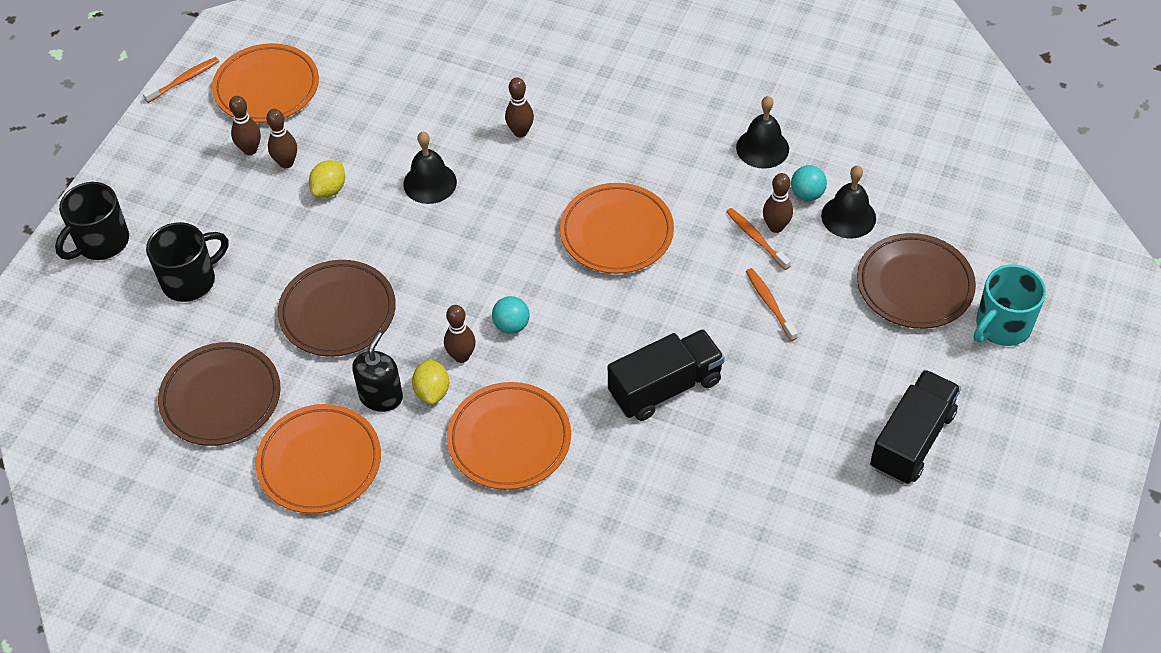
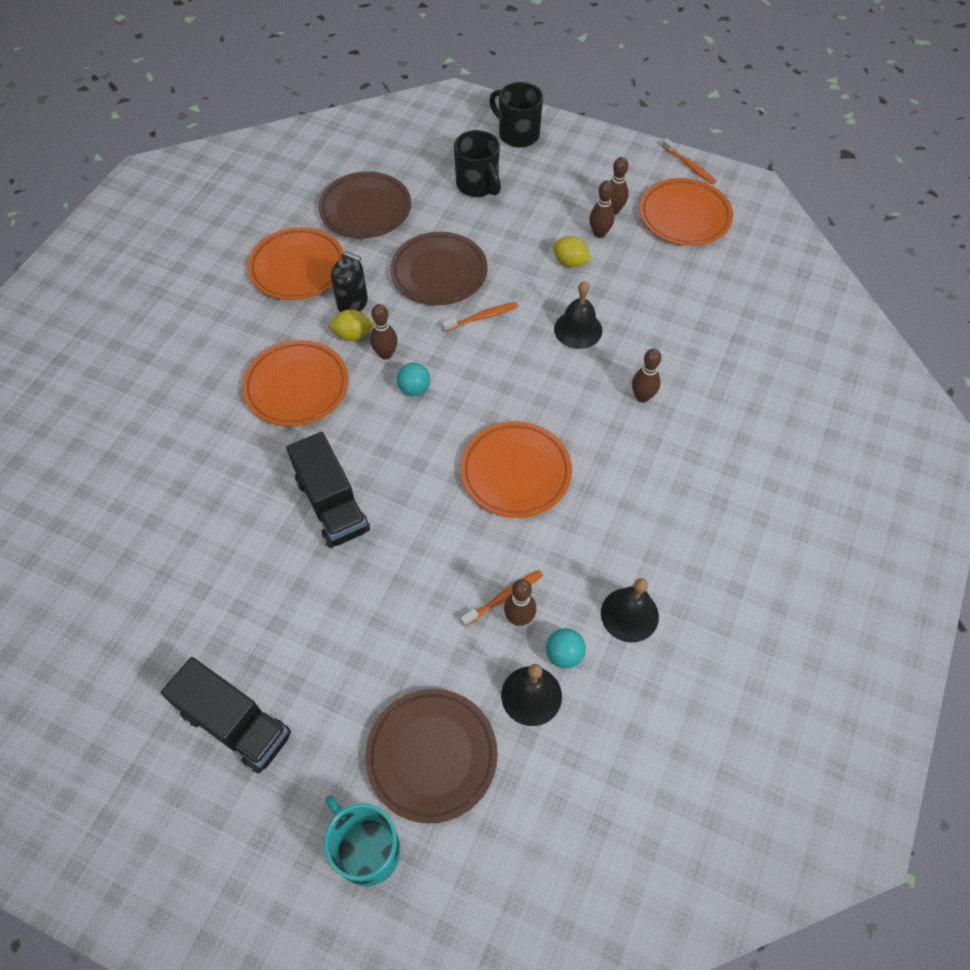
camera: 90 degrees right, 5 degrees up
(769, 304) = (419, 603): orange toothbrush -> orange toothbrush (482, 317)

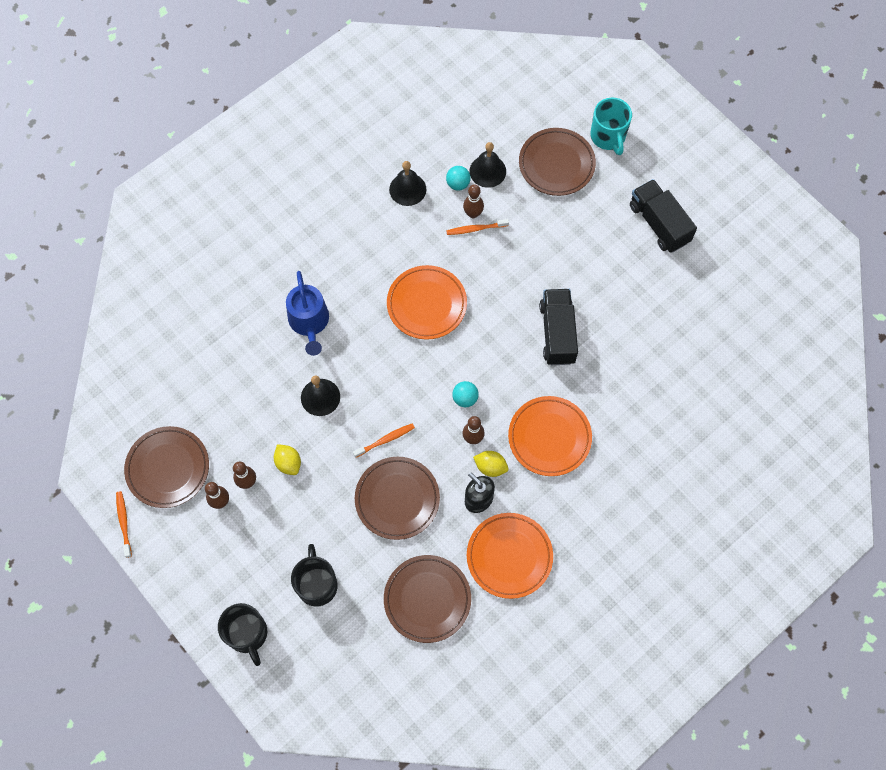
camera: 155 degrees left, 10 degrees up
(482, 317) = (385, 440): orange toothbrush -> orange toothbrush turned 150 degrees clockwise
(642, 397) = (309, 322): brown bowling pin -> blue watering can
(684, 216) = (168, 468): orange plate -> brown plate

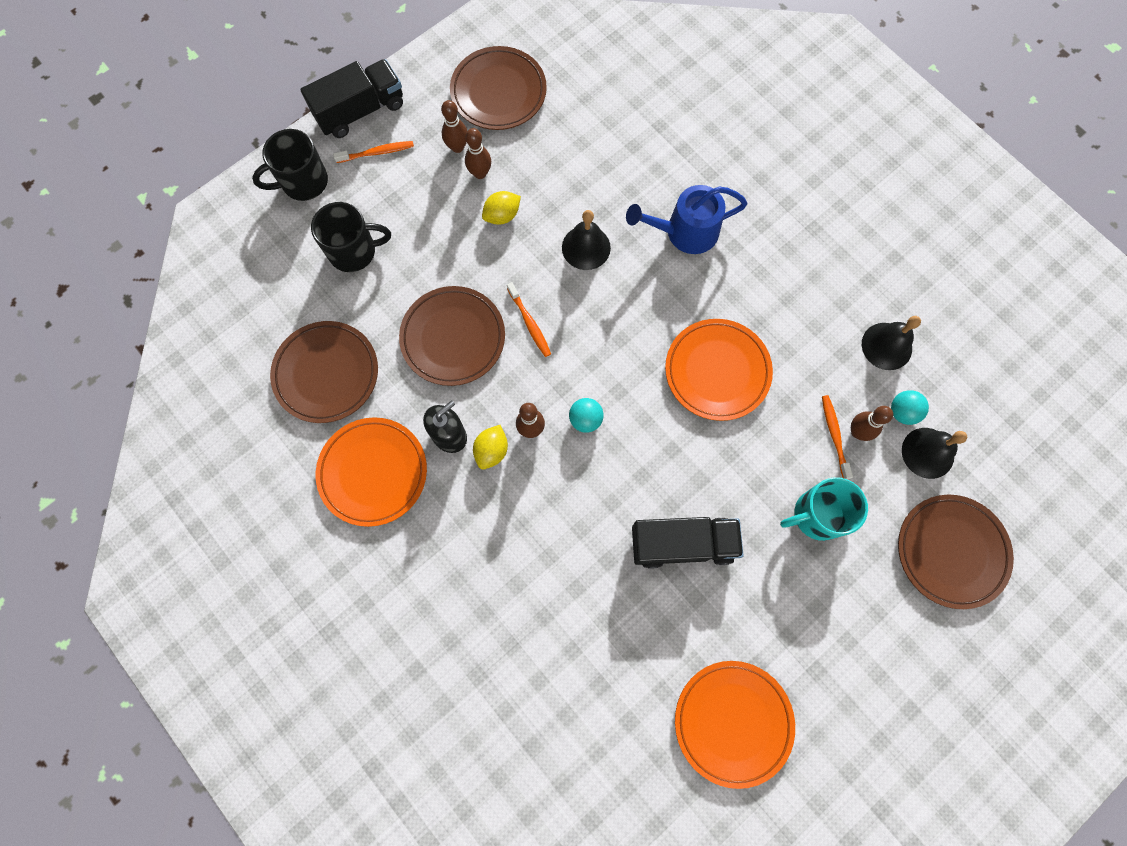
camera: 90 degrees right, 5 degrees up
(124, 523) = (437, 54): orange toothbrush -> orange toothbrush (377, 152)
(549, 437) = (531, 528): orange plate -> orange plate (732, 722)
(608, 137) = (1008, 632): turquoise mug -> turquoise mug (817, 515)
(659, 224) = (868, 704): black truck -> black truck (360, 111)

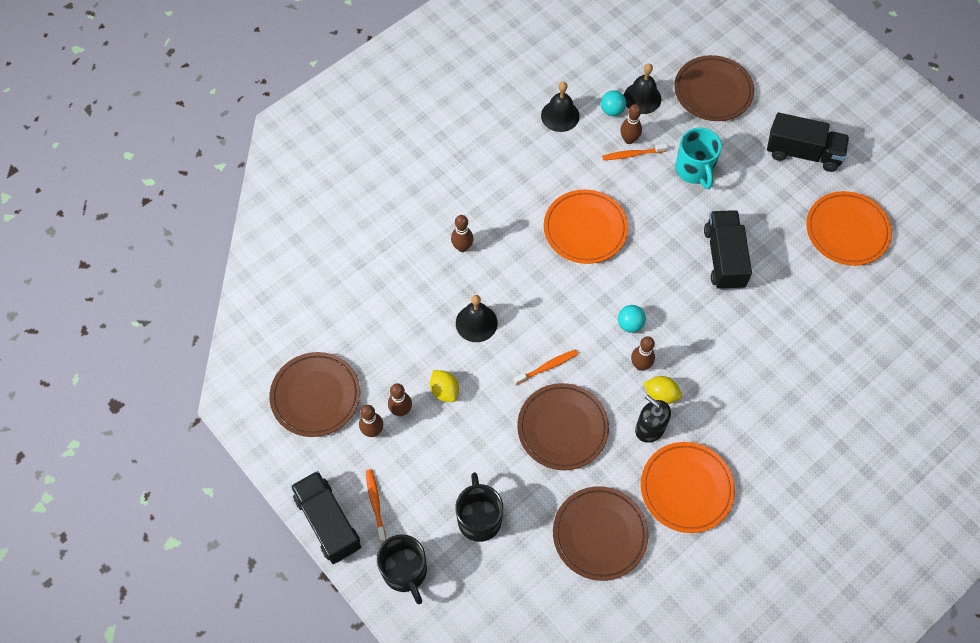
camera: 90 degrees left, 10 degrees down
(685, 232) = (462, 247): blue watering can -> brown bowling pin
(858, 673) = (803, 153): none -> black truck

